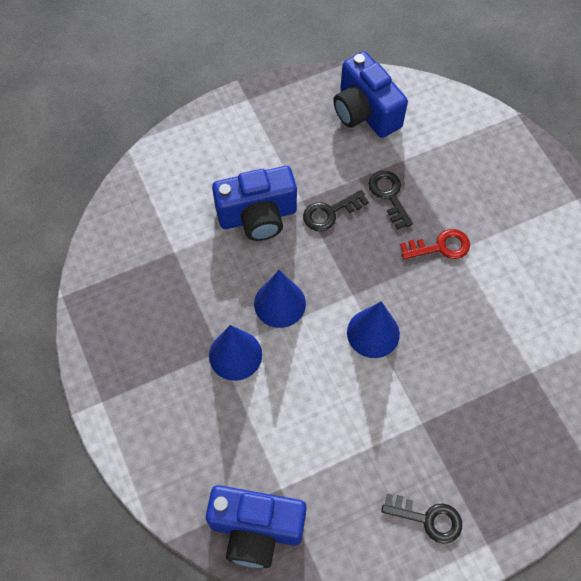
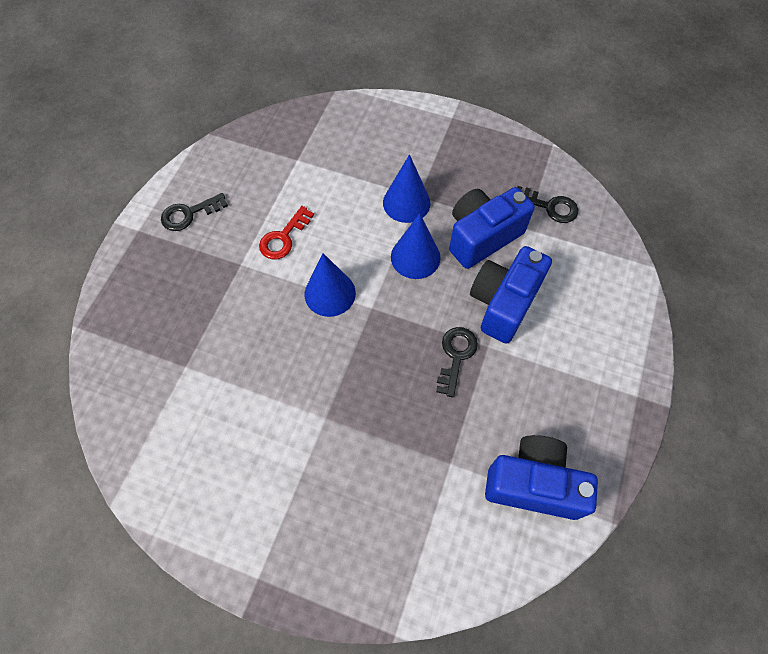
camera: 135 degrees right, 0 degrees up
(256, 529) = (291, 132): blue camera -> blue camera (482, 237)
(389, 195) = (427, 416): black key -> black key (550, 206)
(440, 246) = (342, 408): red key -> red key (283, 238)

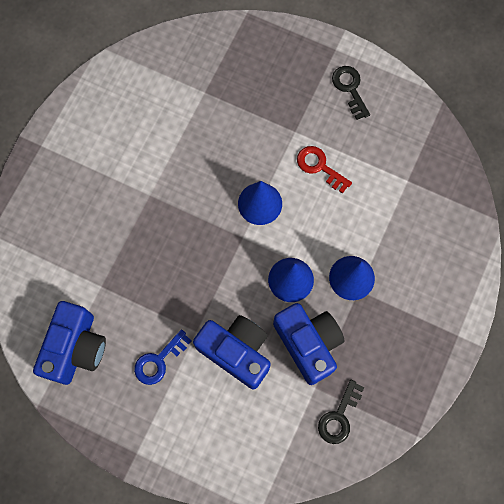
camera: 95 degrees right, 10 degrees up
(456, 356) = (190, 303): black key -> none
(529, 383) = (158, 361): none -> blue key

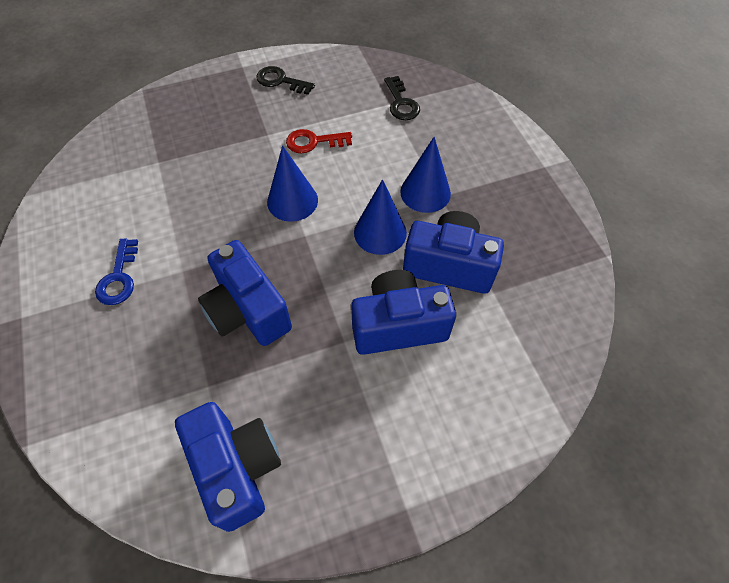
camera: 45 degrees left, 15 degrees down
(158, 361) = (336, 399): blue key -> blue key (119, 278)
(162, 259) = (248, 311): none -> blue camera
(339, 417) = (537, 297): black key -> black key (401, 103)

